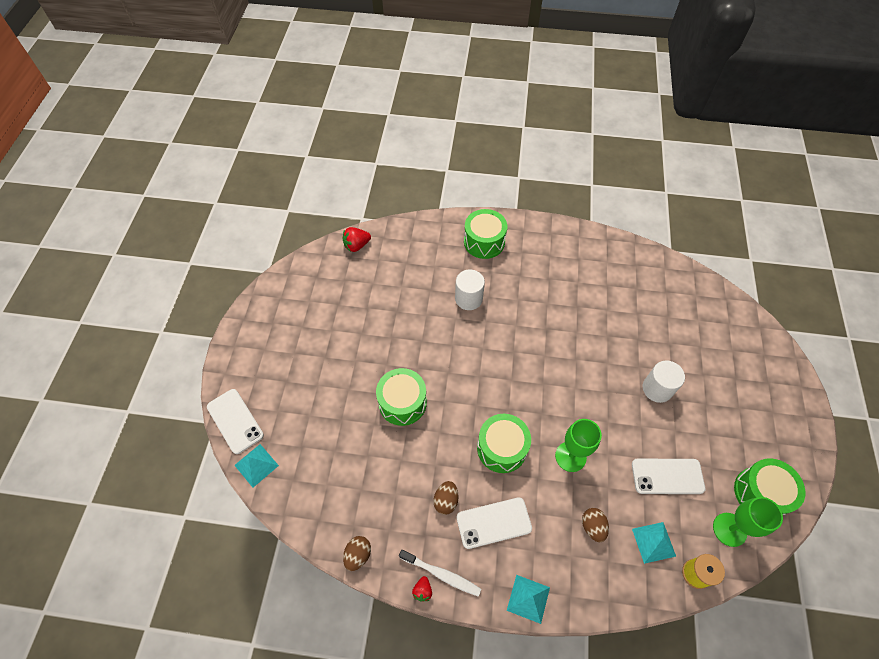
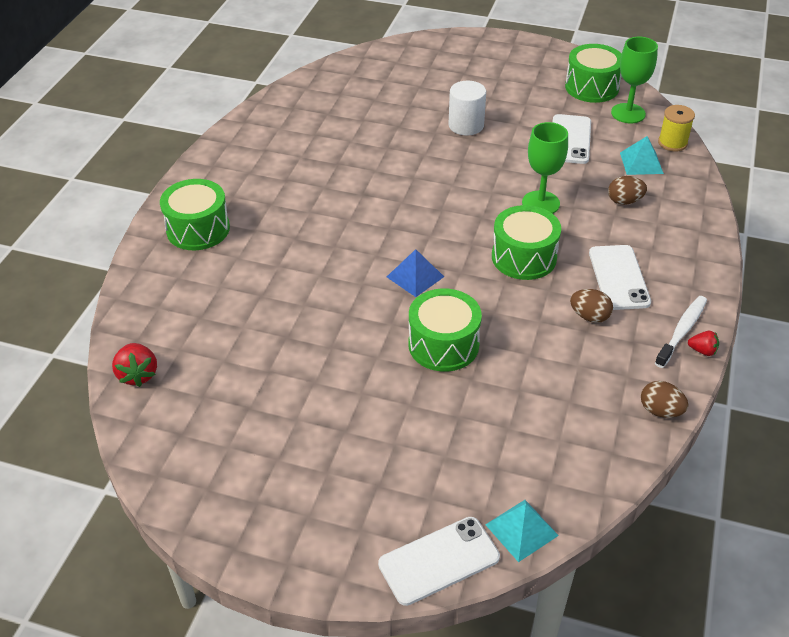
camera: 80 degrees left, 15 degrees down
(465, 376) = (415, 276): none -> blue pyramid
(468, 299) = (291, 257): white cylinder -> none
(528, 598) = (705, 262): turquoise pyramid -> none

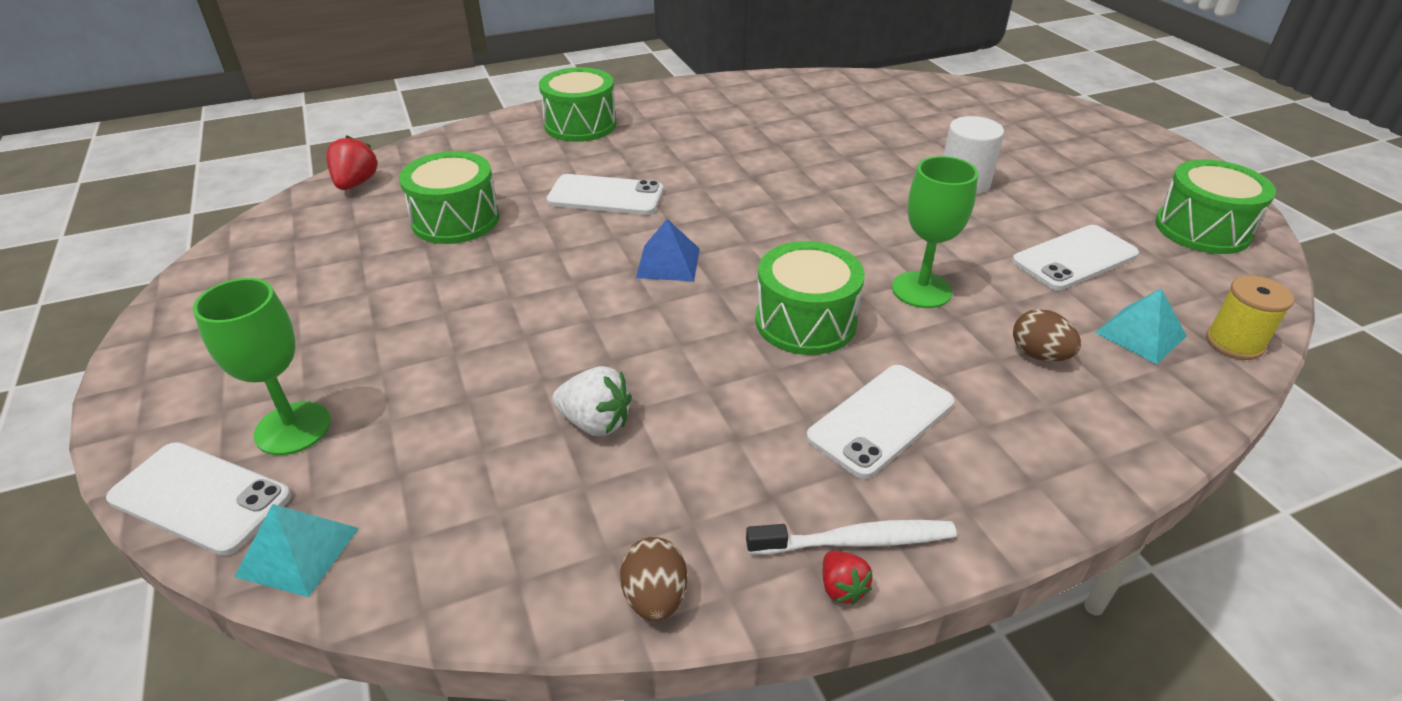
camera: 50 degrees right, 5 degrees down
(138, 375) = (356, 184): red strawberry -> red strawberry turned 150 degrees clockwise
(309, 264) = (605, 196): none -> white phone
(443, 344) = (579, 332): green drum -> green drum (456, 220)
(527, 375) = (595, 422): none -> white strawberry
(589, 316) = (769, 428): brown egg -> none
(628, 113) = (1213, 278): green goblet -> green goblet (293, 428)

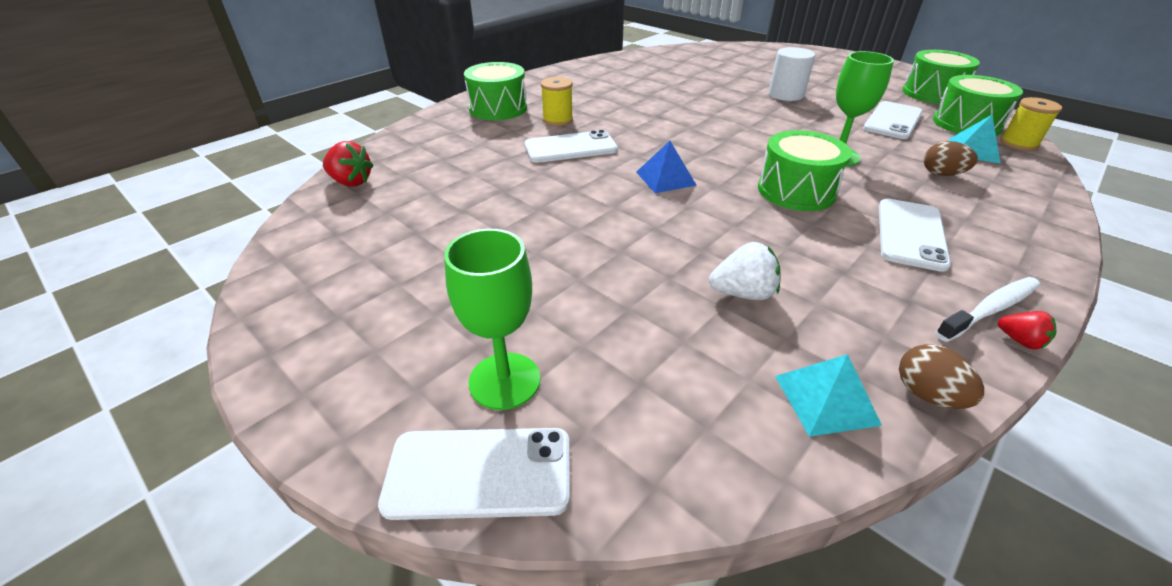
camera: 25 degrees left, 0 degrees up
(297, 551) = (626, 480): turquoise pyramid -> turquoise pyramid (826, 400)
(356, 184) = (351, 182): red strawberry -> red strawberry turned 135 degrees clockwise
(456, 220) = (471, 188): green drum -> green drum (966, 124)
(629, 155) = (557, 120): none -> yellow spool

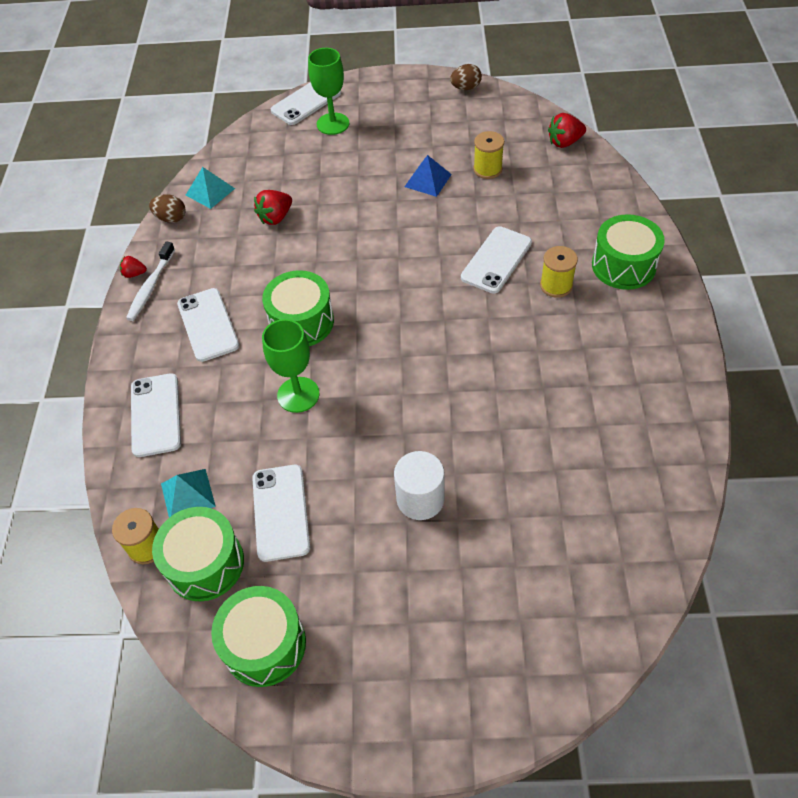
camera: 140 degrees right, 15 degrees up
(451, 202) = (487, 169): none -> yellow spool
(665, 178) = (396, 274): blue pyramid -> blue pyramid (428, 180)
(743, 293) = (275, 217): white strawberry -> red strawberry
(941, 174) = (206, 424): brown egg -> brown egg (465, 88)
(999, 198) = (156, 415): none -> white phone

